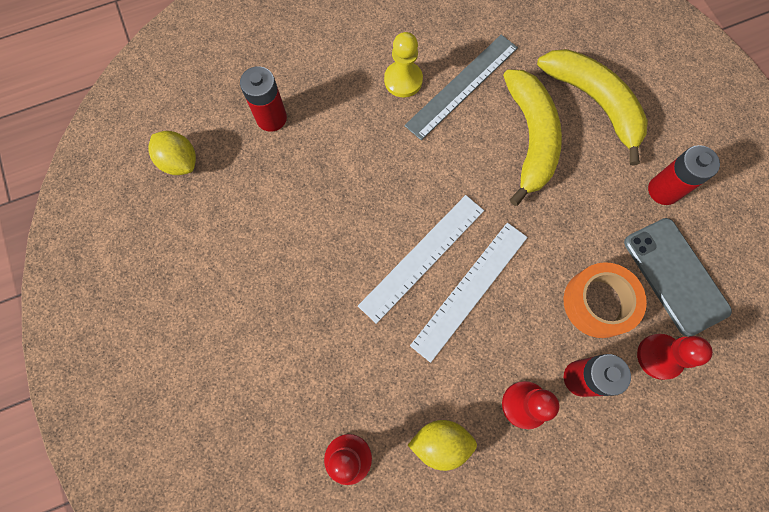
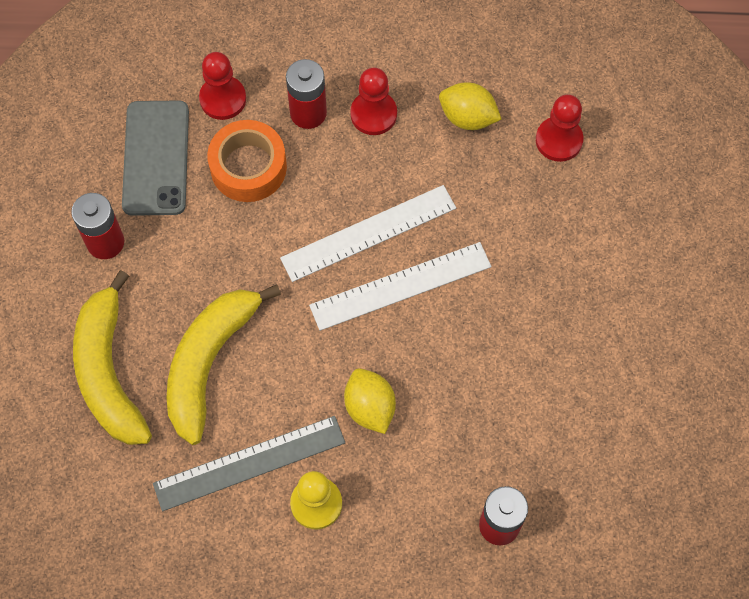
camera: 155 degrees left, 5 degrees down
(180, 162) = (629, 516): yellow lemon -> yellow lemon (370, 407)

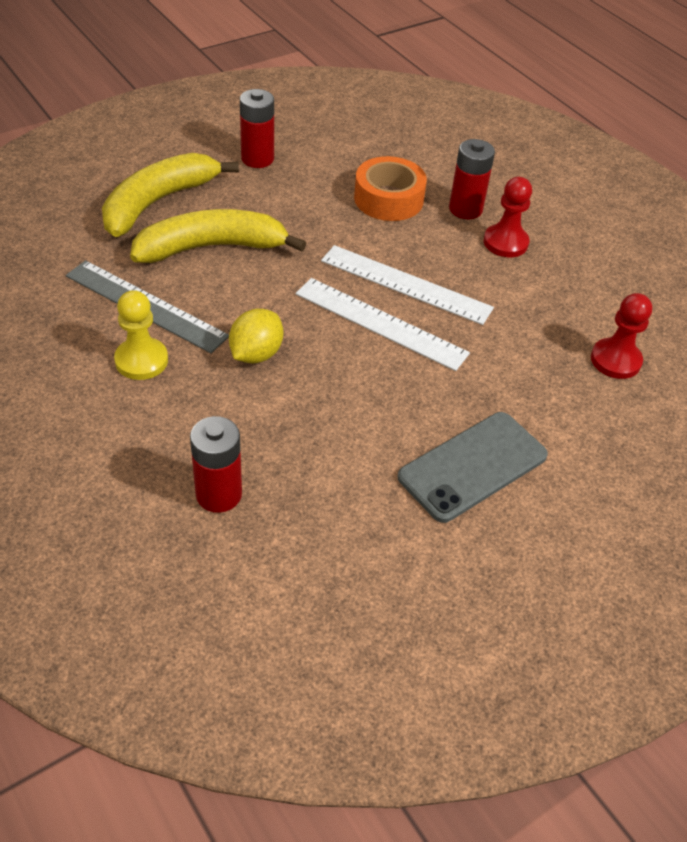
camera: 50 degrees right, 20 degrees down
(156, 158) = (346, 154): grey phone -> grey phone (473, 466)
(223, 99) = (426, 164): red pawn -> none
(468, 117) = (567, 295): yellow lemon -> none

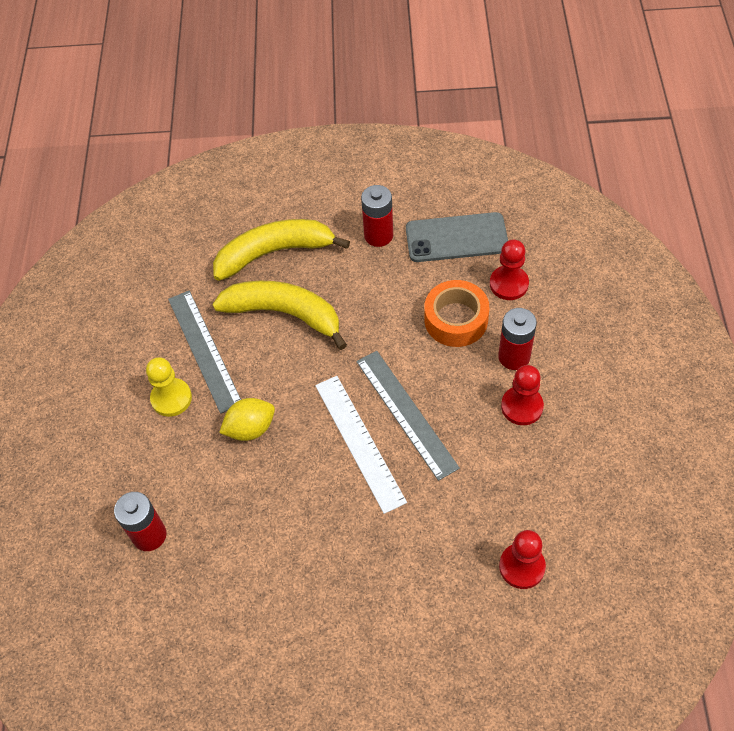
camera: 40 degrees right, 10 degrees up
(405, 284) = (406, 413): white ruler -> grey ruler
(413, 159) = (509, 284): none -> red pawn
(473, 466) = (333, 604): grey phone -> grey phone (456, 238)

